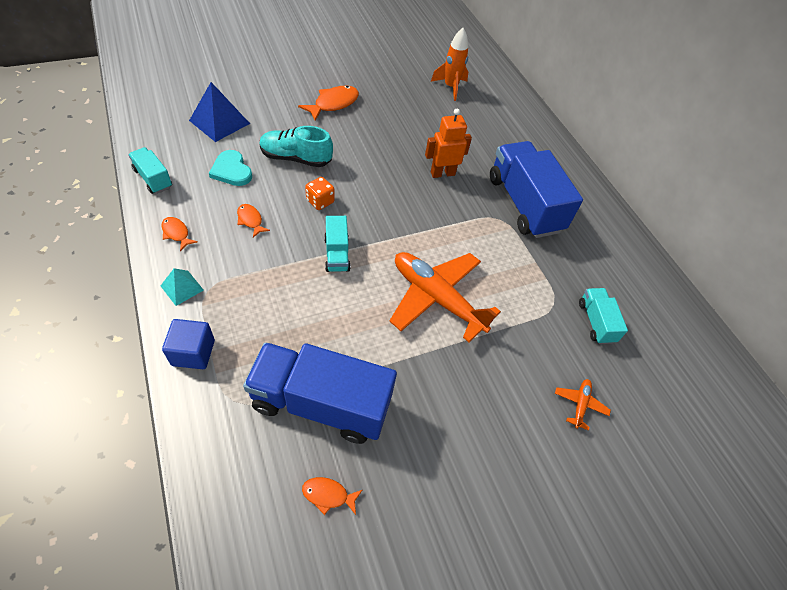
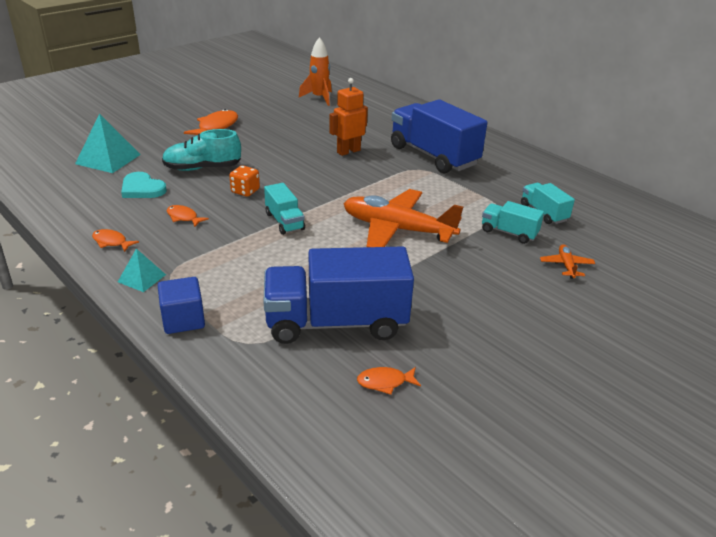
camera: 15 degrees left, 20 degrees down
(153, 179) = (62, 210): turquoise truck -> turquoise truck (509, 233)
(219, 122) = (108, 159): blue pyramid -> turquoise pyramid

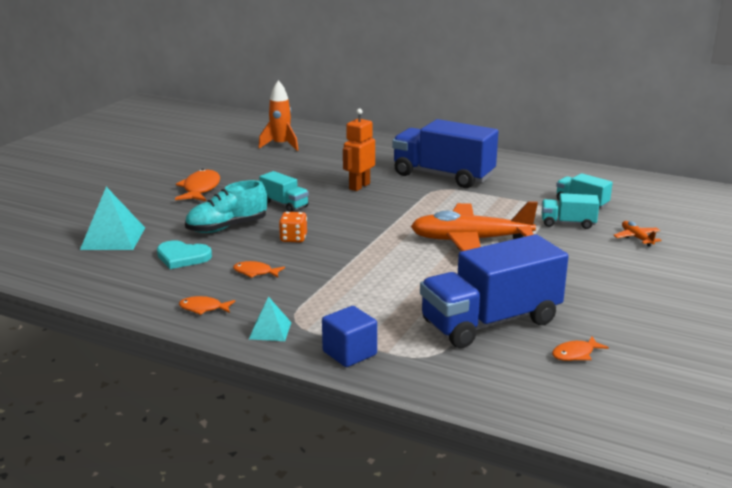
camera: 20 degrees left, 10 degrees down
(284, 221) = (360, 255): turquoise truck -> turquoise truck (284, 204)

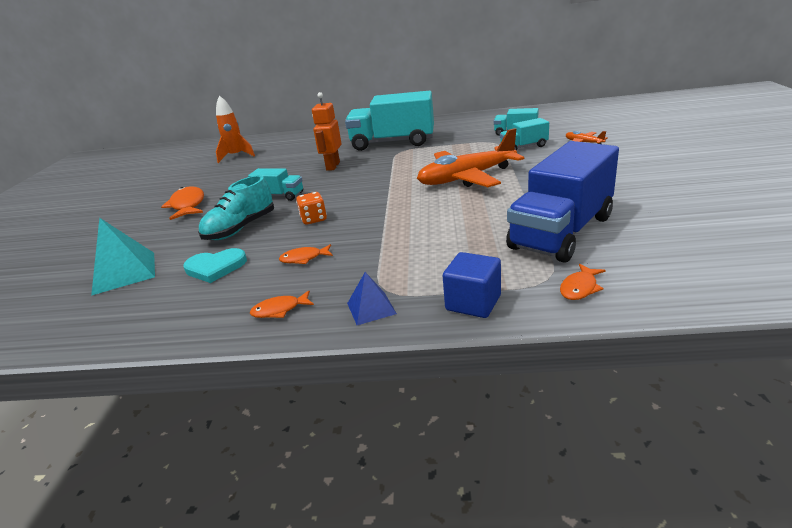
camera: 20 degrees left, 5 degrees up
(270, 330) = (371, 308): turquoise pyramid -> blue pyramid
(443, 176) = (393, 143): blue truck -> turquoise truck
(575, 354) = (661, 234): orange fish -> orange fish (580, 288)

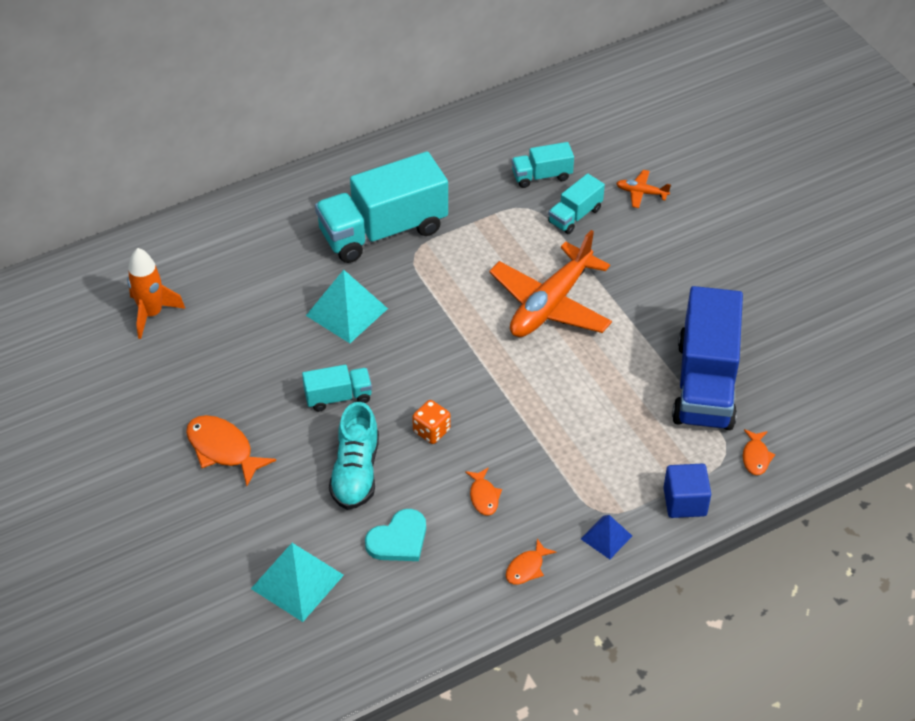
camera: 35 degrees left, 20 degrees up
(304, 258) = (483, 496): orange fish -> orange fish turned 60 degrees counterclockwise
(332, 166) = (346, 312): orange robot -> turquoise pyramid

